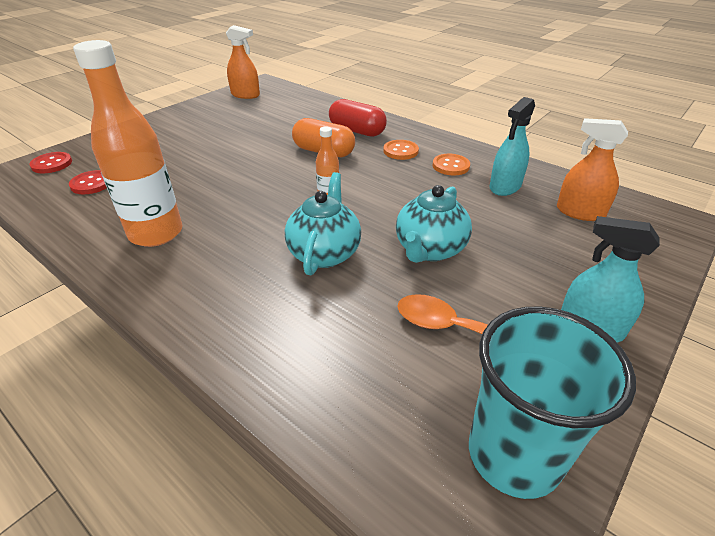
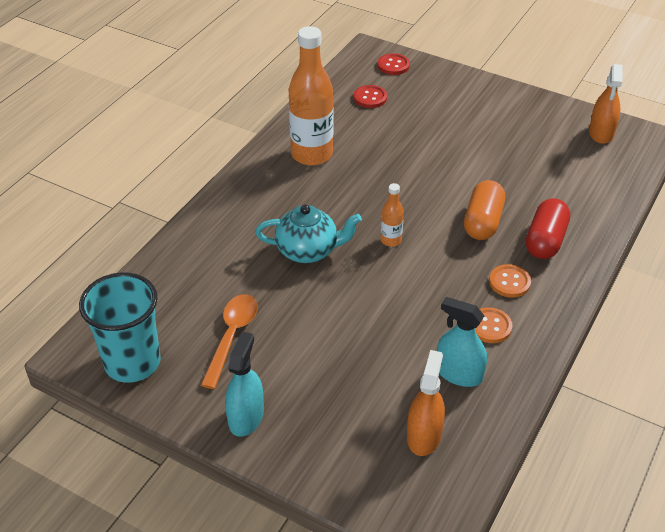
camera: 80 degrees right, 5 degrees up
(429, 250) = (327, 315): turquoise teapot -> none

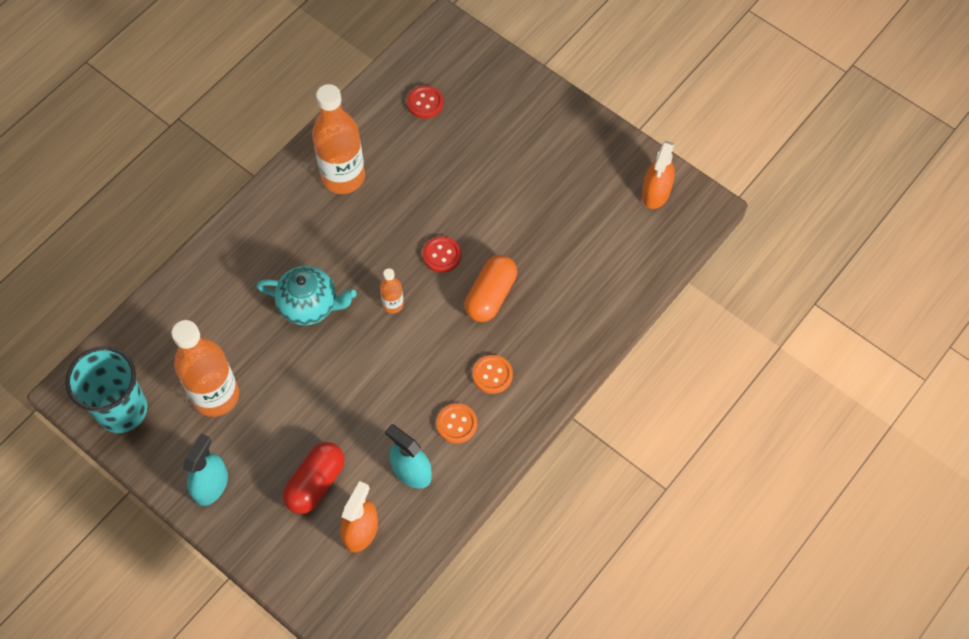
camera: 10 degrees right, 20 degrees up
(232, 337) = (216, 396): orange spoon -> orange bottle
(393, 65) = (464, 56): red button -> red button (442, 255)
(545, 241) = (545, 329): red capsule -> red capsule (315, 483)

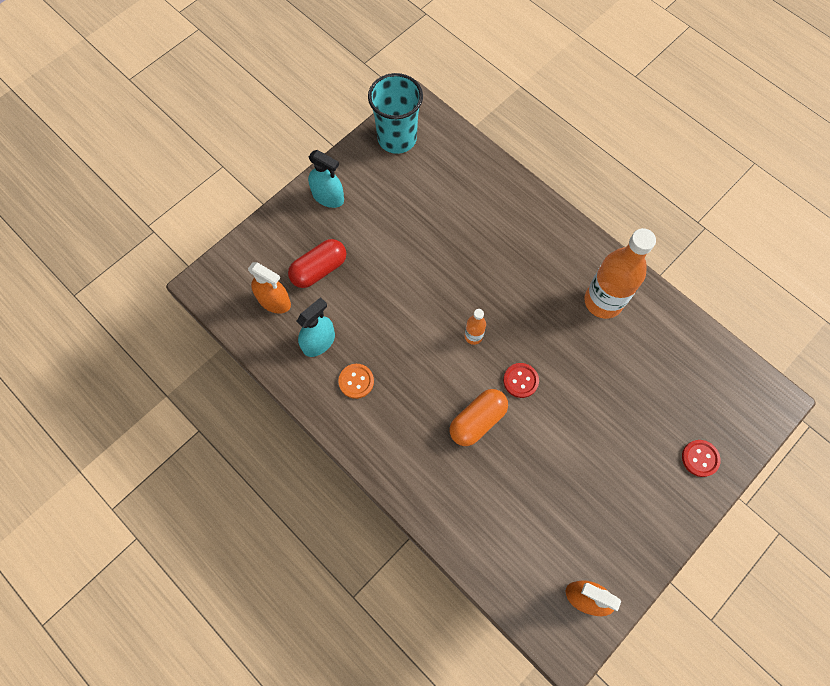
camera: 95 degrees right, 5 degrees up
(216, 396) = (401, 200): orange bottle -> none
(309, 305) = (477, 270): turquoise teapot -> none
(315, 483) = (319, 269): red capsule -> red capsule turned 75 degrees counterclockwise
(425, 103) = (686, 377): red button -> red button (700, 458)
(490, 295) = (477, 420): orange capsule -> orange capsule turned 75 degrees counterclockwise
(492, 375) = (398, 415): orange button -> none

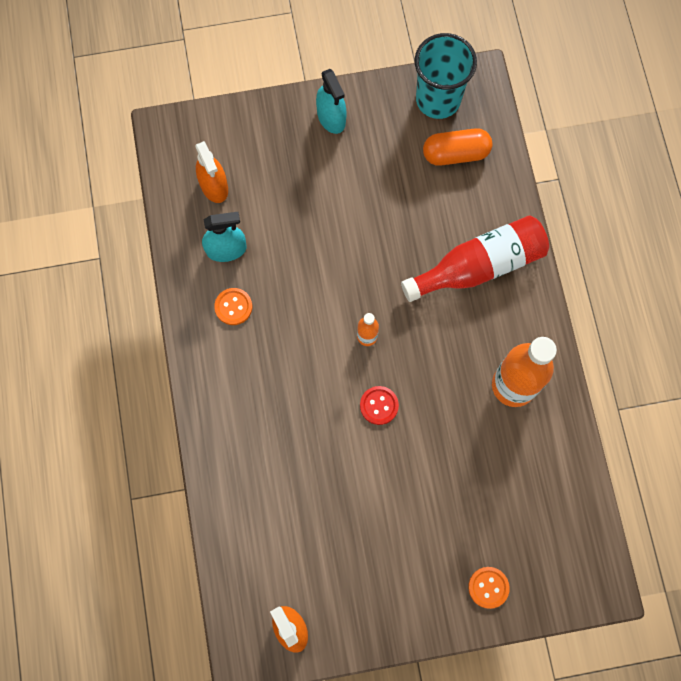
camera: 35 degrees right, 5 degrees up
(319, 269) = (274, 182): red capsule -> none
(477, 420) = (313, 414): orange capsule -> orange capsule (455, 153)
(514, 234) = (479, 266): none -> red bottle
(700, 458) = (488, 587): red button -> orange button

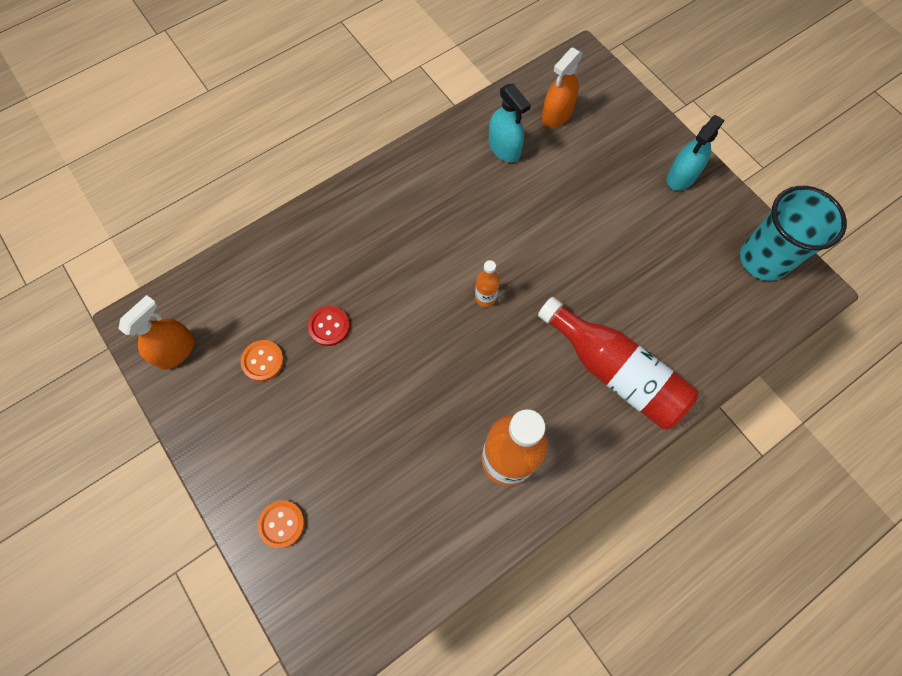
camera: 65 degrees right, 5 degrees down
(233, 307) = (454, 176): orange button -> orange button (263, 361)
(379, 405) = (422, 337): red button -> red button (329, 326)
(455, 153) = (718, 299): orange capsule -> none

